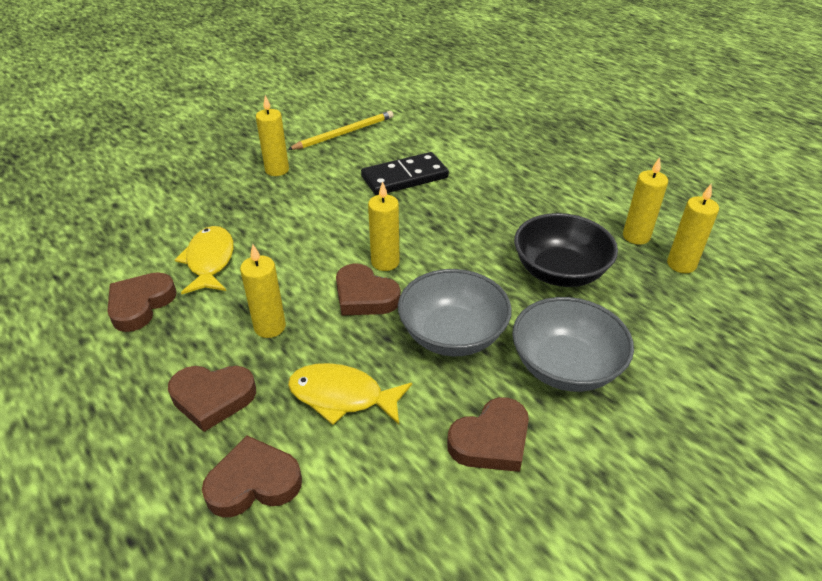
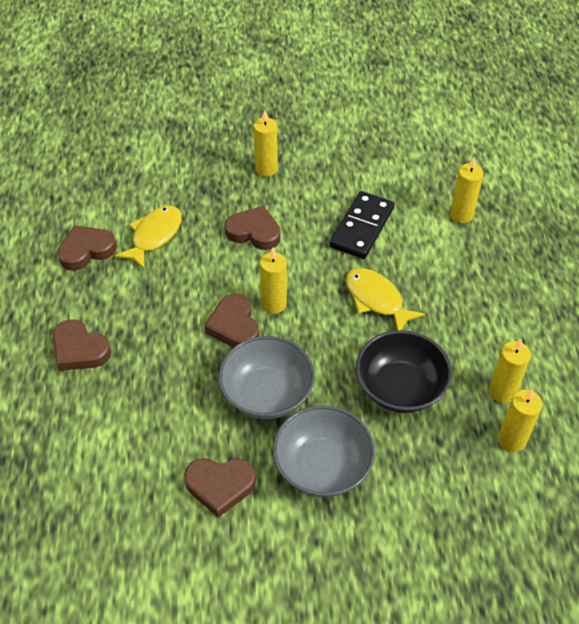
camera: 35 degrees right, 10 degrees up
(253, 482) = (61, 422): brown heart -> brown heart (254, 232)
(270, 327) = (152, 315): yellow candle -> yellow candle (461, 215)
(342, 396) = (155, 396): yellow fish -> yellow fish (376, 300)
(344, 133) = (353, 153): yellow pencil -> none
(404, 177) = (361, 227): black domino -> black domino turned 75 degrees counterclockwise

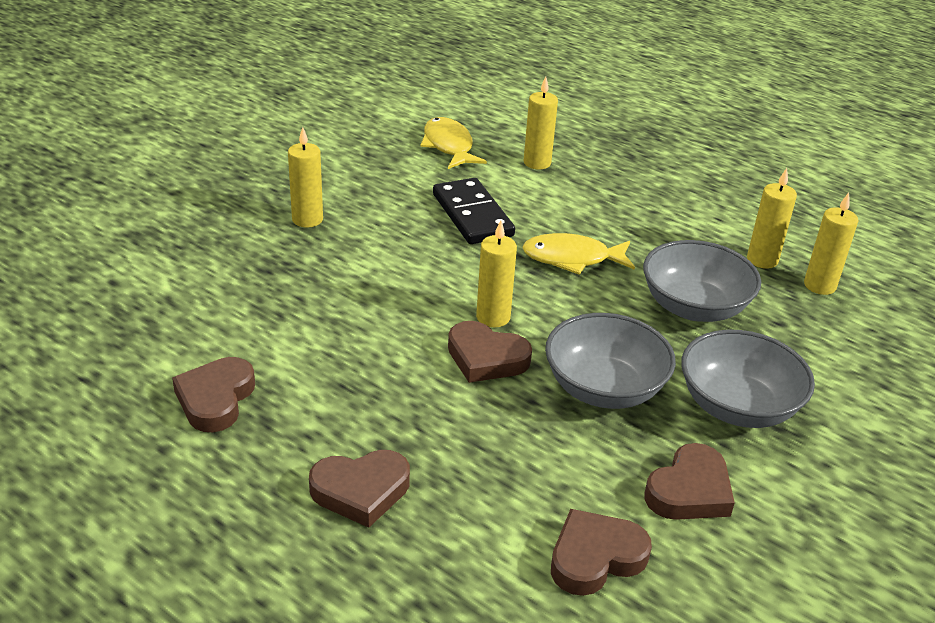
camera: 50 degrees left, 15 degrees down
(154, 236) = (277, 338): yellow fish -> yellow fish (448, 146)
(254, 232) = (379, 274): brown heart -> brown heart (595, 557)
(400, 388) = (694, 307): black bowl -> grey bowl

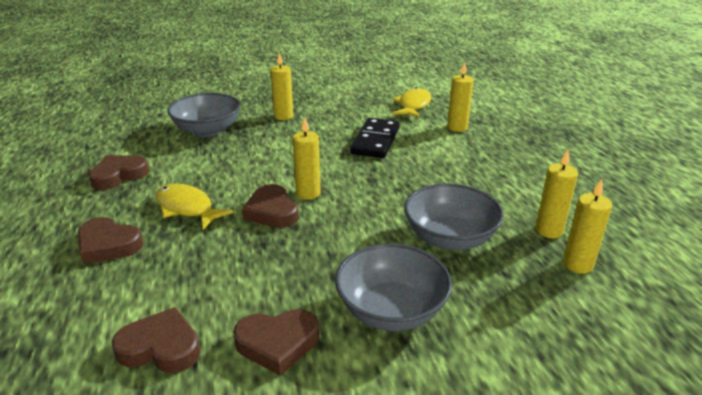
camera: 40 degrees right, 5 degrees down
(572, 259) = (404, 181): yellow fish -> yellow fish (187, 208)
(604, 388) = (315, 257): grey bowl -> grey bowl (207, 130)

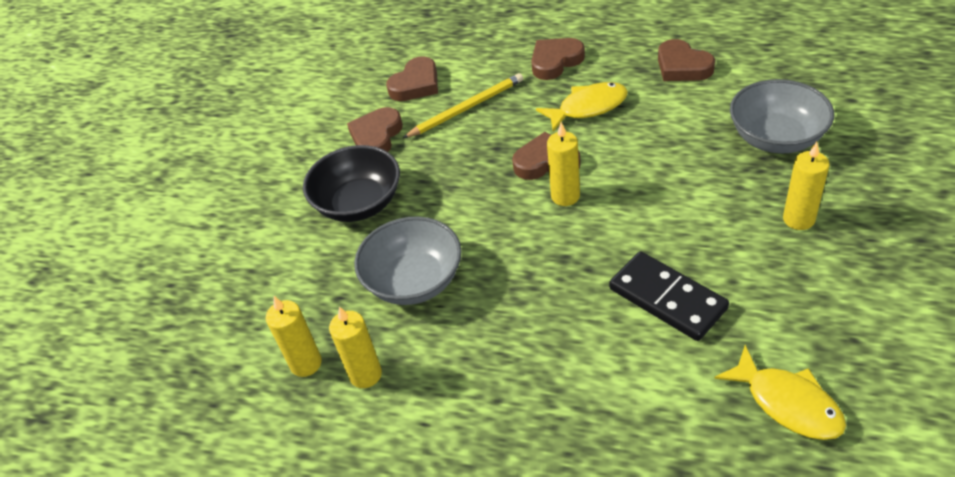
camera: 125 degrees right, 15 degrees up
(119, 175) = (682, 66): brown heart -> brown heart turned 150 degrees clockwise
(203, 284) = (467, 108): none -> yellow pencil
(391, 310) = (359, 203): grey bowl -> black bowl
(457, 127) = (668, 424): yellow candle -> none

